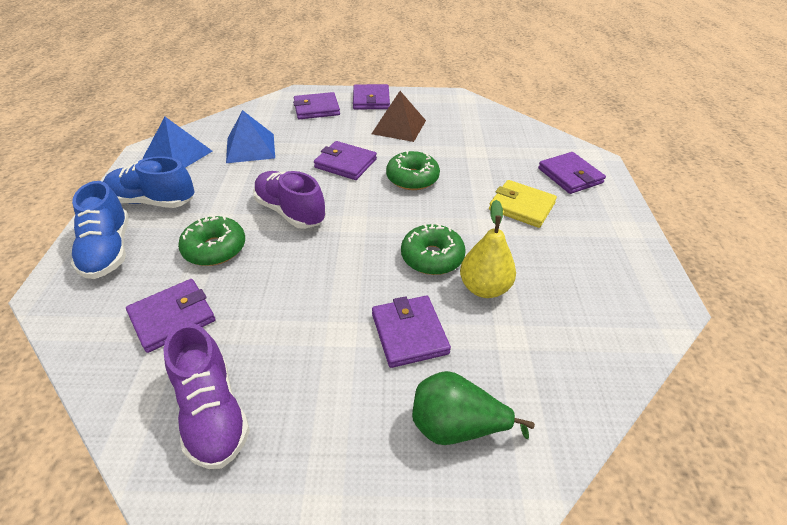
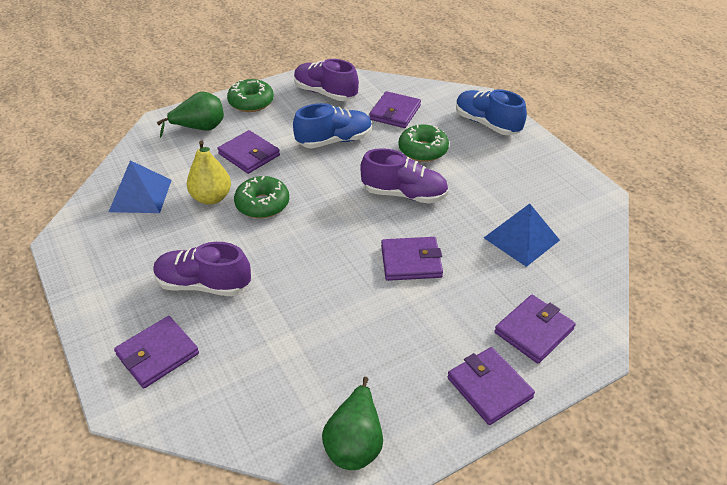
camera: 150 degrees right, 0 degrees up
(153, 201) = (516, 160): blue shoe -> blue shoe (334, 141)
(178, 154) = (570, 203): blue pyramid -> blue pyramid (140, 195)
(399, 127) = (405, 346): brown pyramid -> none
(412, 178) = (330, 272): green donut -> green donut (251, 102)
(461, 106) = (355, 442): none -> green pear
(521, 206) = (203, 284): yellow wallet -> purple shoe
(570, 176) = (157, 354): purple wallet -> purple wallet turned 75 degrees counterclockwise

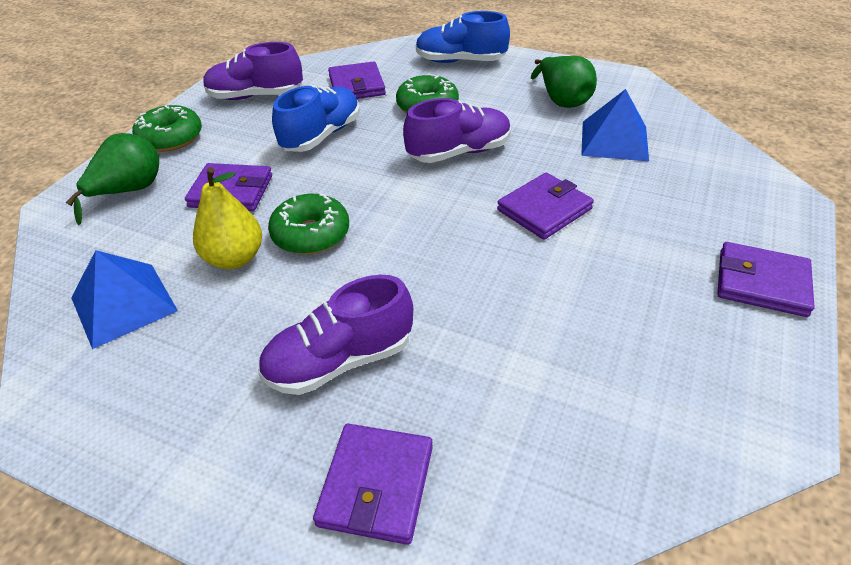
camera: 35 degrees left, 0 degrees up
(355, 442) = (723, 422): green pear -> green pear (562, 100)
(534, 331) = (727, 211): purple wallet -> none

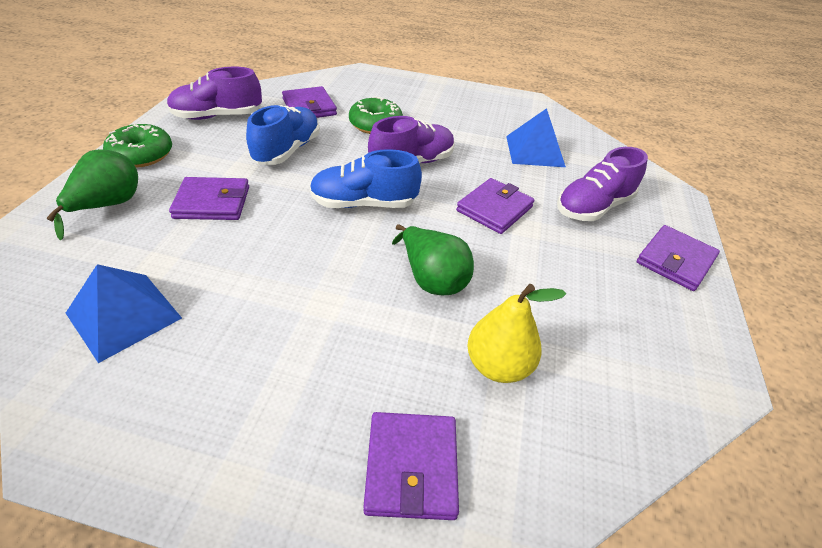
camera: 15 degrees left, 0 degrees up
(234, 258) = (229, 265): yellow pear -> yellow pear (498, 366)
(311, 234) = (297, 239): green donut -> none
(340, 361) = (350, 353): purple shoe -> purple shoe (593, 207)
(460, 61) = (394, 87): blue shoe -> blue shoe (364, 204)
(562, 100) = (485, 119): green pear -> green pear (431, 279)
(761, 283) = (675, 260): purple wallet -> purple wallet turned 60 degrees counterclockwise

